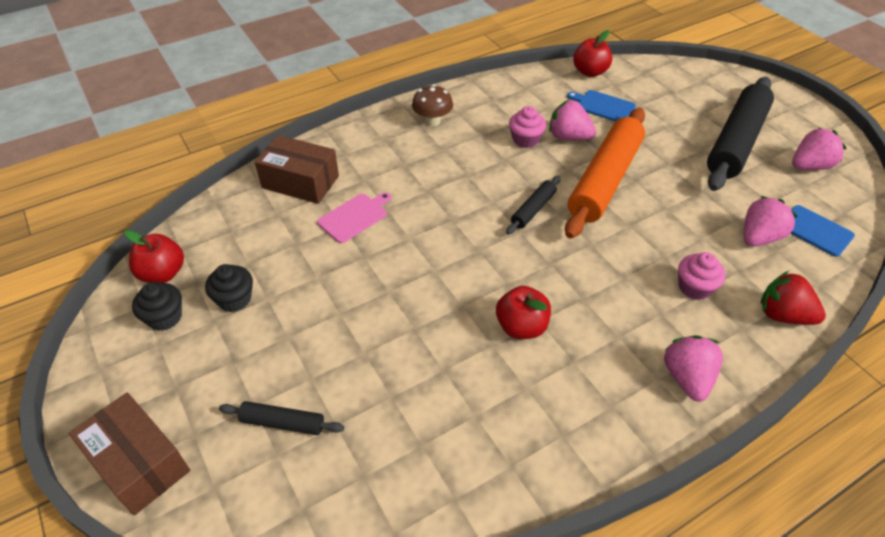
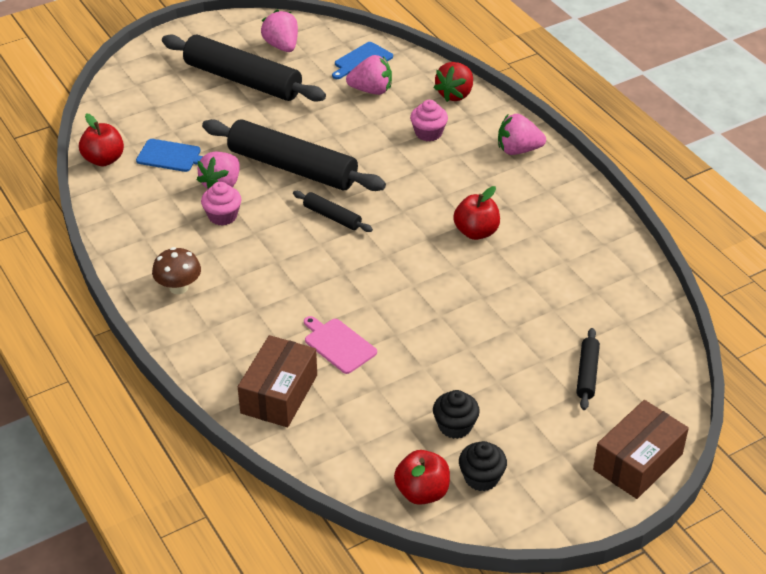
camera: 90 degrees left, 5 degrees down
(603, 106) = (171, 156): blue cutting board -> blue cutting board turned 105 degrees counterclockwise
(605, 180) = (292, 167): orange rolling pin -> black rolling pin
(759, 237) = (371, 90): pink strawberry -> pink strawberry turned 135 degrees clockwise

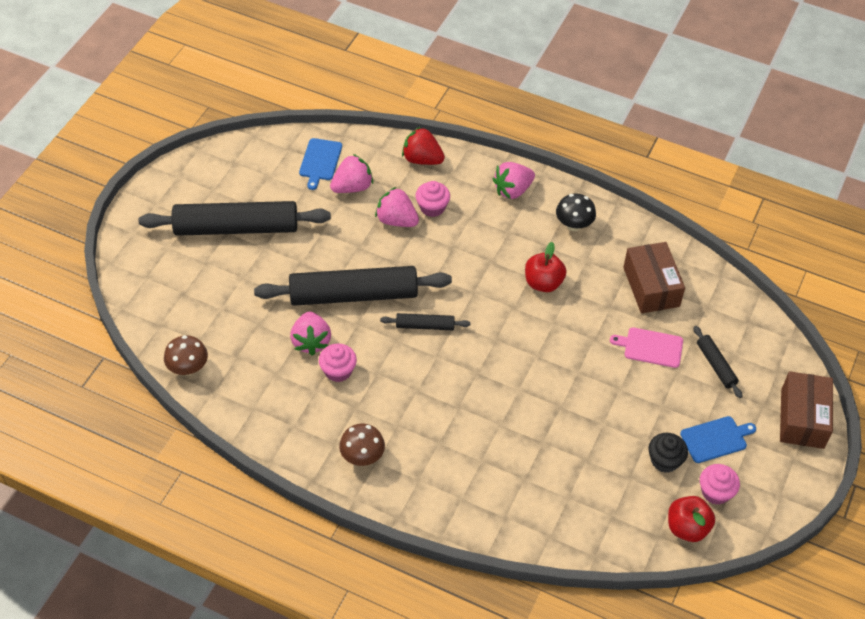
camera: 35 degrees left, 10 degrees up
(104, 159) = (188, 368): red apple -> brown mushroom
(171, 156) = (243, 335): blue cutting board -> blue cutting board (716, 439)
(279, 394) = (521, 507): brown box -> brown box (651, 287)
(282, 46) = (239, 177): pink strawberry -> pink strawberry (396, 220)
(338, 344) = (527, 439): pink cutting board -> pink cutting board (650, 347)
(455, 94) = (422, 159): red strawberry -> red strawberry turned 120 degrees clockwise
(481, 477) = (715, 492): black cupcake -> pink cupcake
(552, 200) = (574, 225): none -> black mushroom

